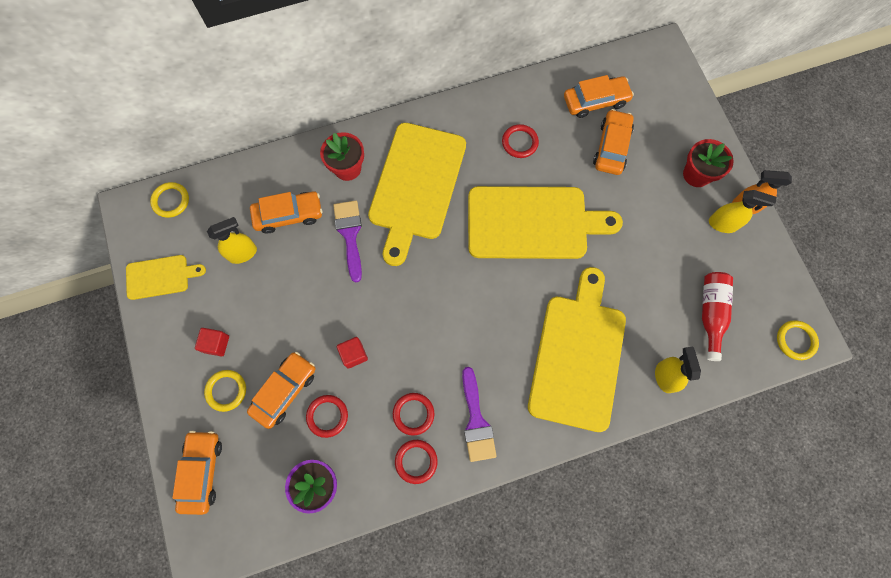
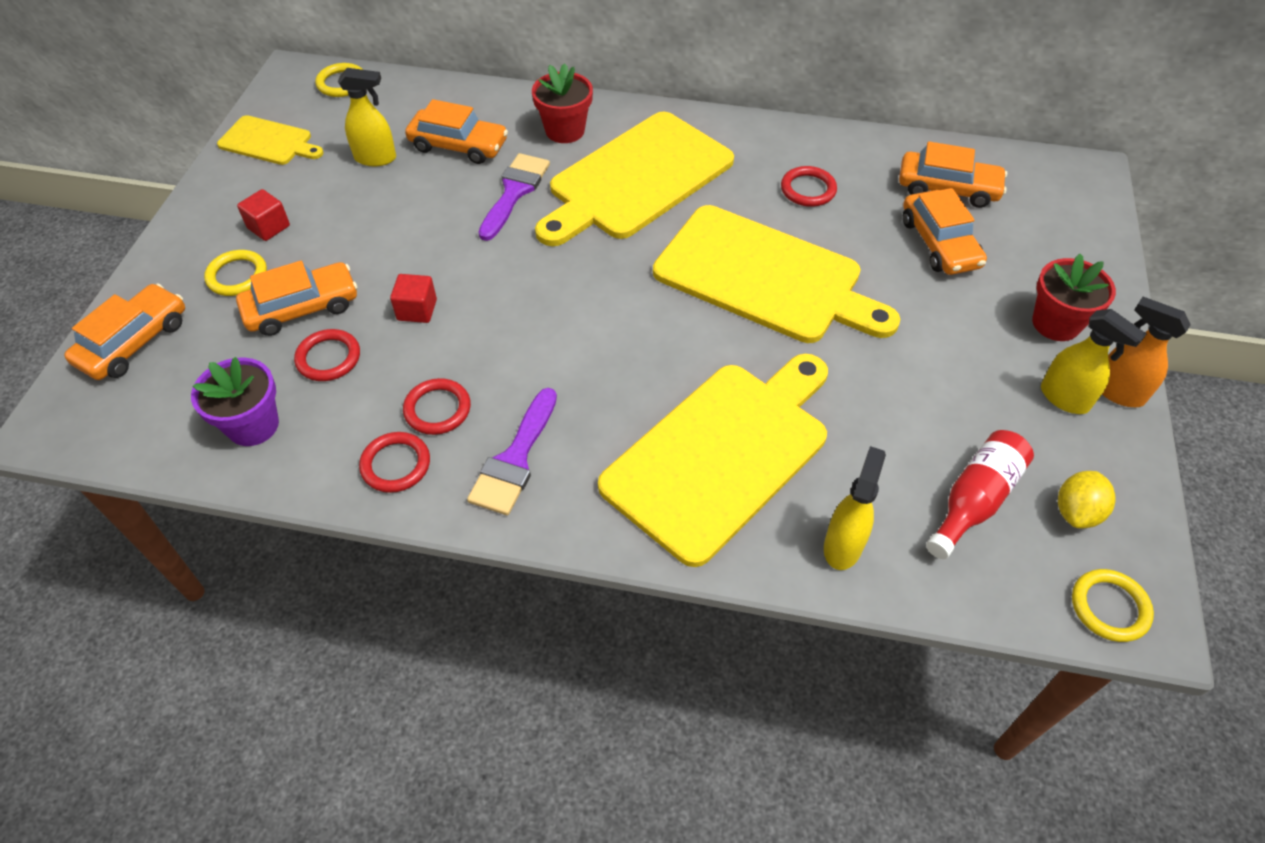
camera: 30 degrees right, 20 degrees down
(611, 147) = (939, 243): orange car -> orange car turned 120 degrees clockwise
(758, 293) = (1076, 512): none -> yellow lemon

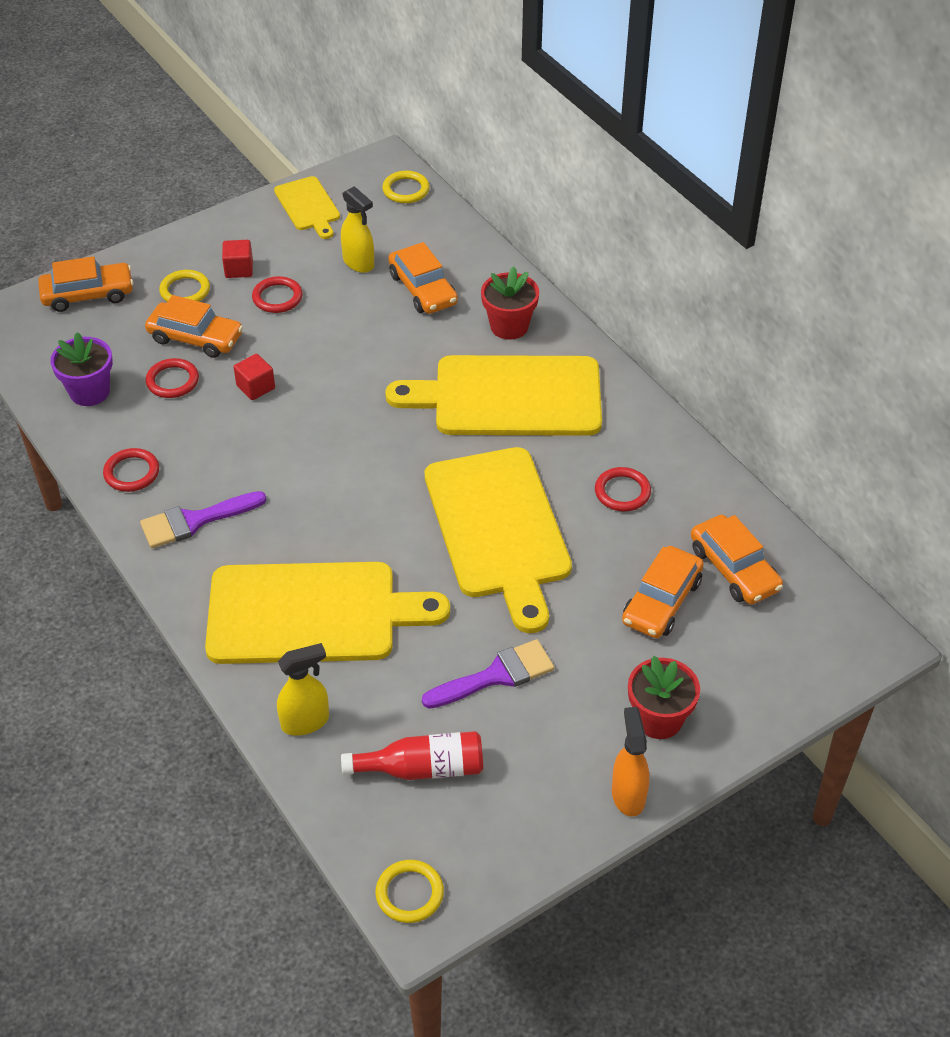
camera: 45 degrees right, 5 degrees down
(437, 409) = (191, 458): red ring -> red ring (277, 297)
(514, 192) = (415, 349): purple brush -> purple brush (496, 675)
(1064, 398) = (582, 767): yellow spray bottle -> none
(1076, 512) = (476, 831): yellow lemon -> none

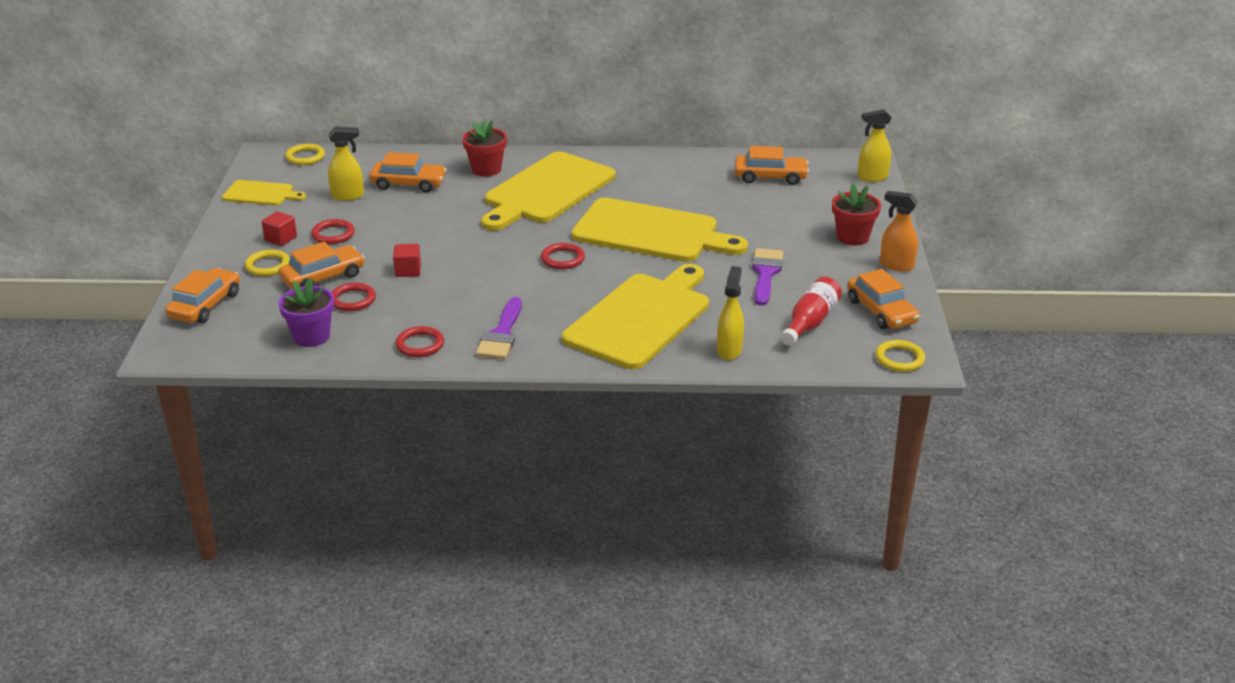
camera: 55 degrees left, 15 degrees down
(622, 492) = (672, 186): red ring -> red ring (562, 259)
(661, 601) = (769, 205): orange car -> orange car (881, 311)
(836, 669) = (872, 177): none -> yellow spray bottle

